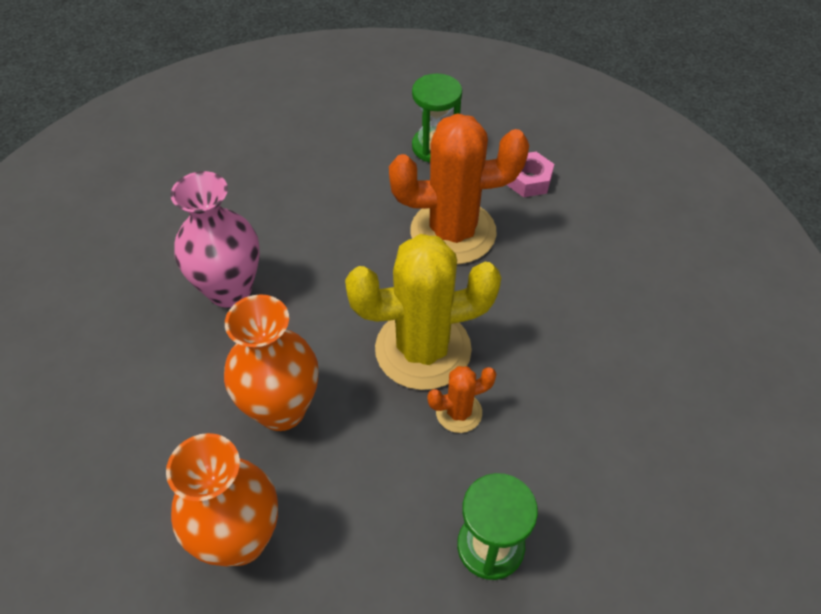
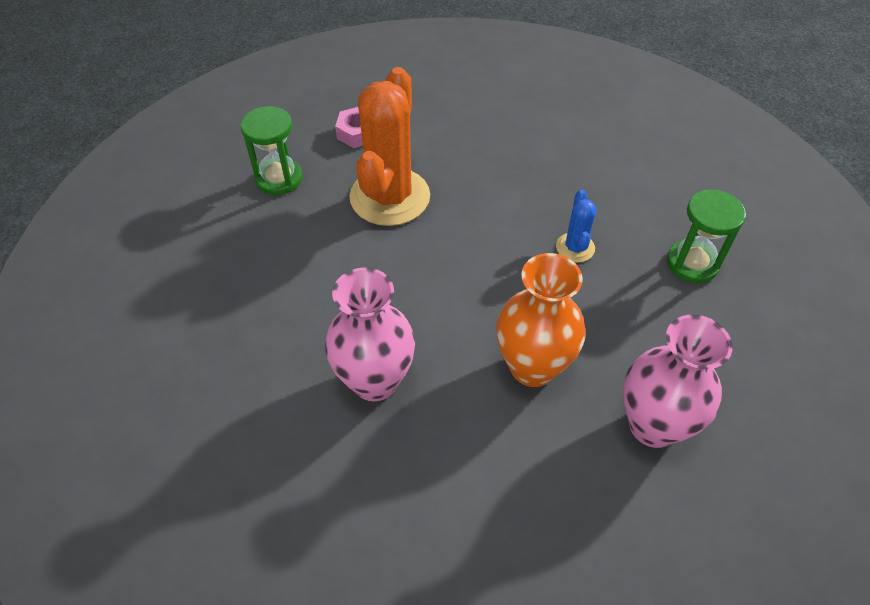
camera: 70 degrees left, 0 degrees up
(240, 539) = (653, 425): orange vase -> pink vase
(423, 349) = (506, 252): yellow cactus -> none
(459, 412) = (575, 247): orange cactus -> blue cactus

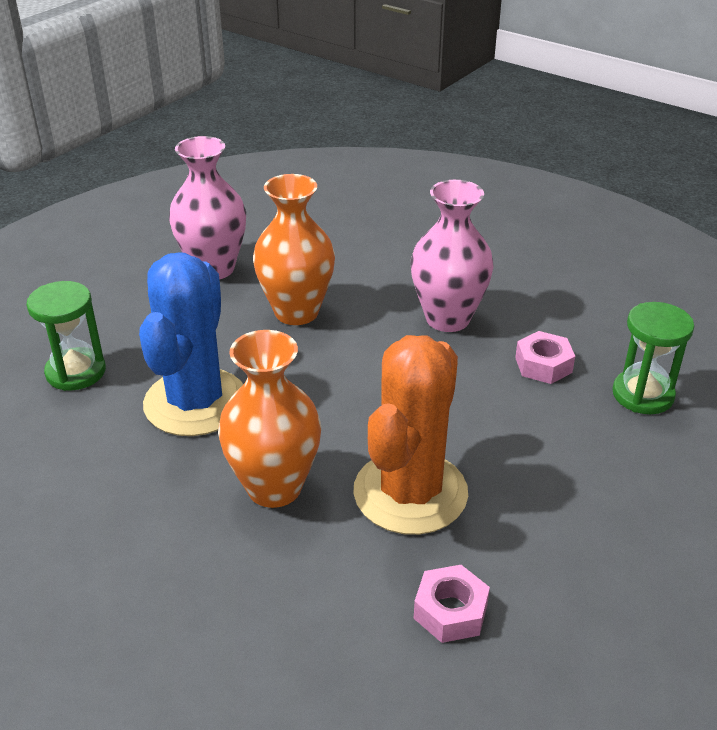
camera: 170 degrees left, 15 degrees down
(279, 178) = (575, 542): green hourglass -> green hourglass (643, 395)
(281, 330) = (543, 365): none -> pink nut
(484, 188) = (274, 487): none -> orange vase
(575, 247) = (195, 402): blue cactus -> blue cactus, size x2.19

